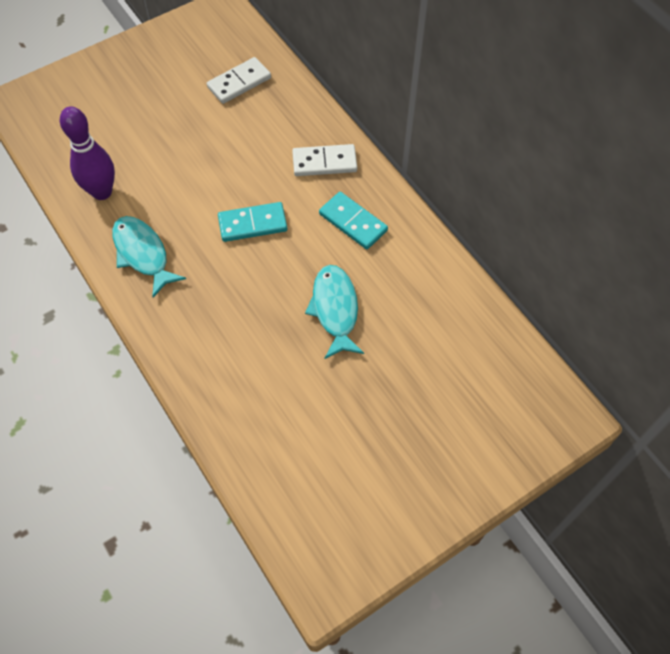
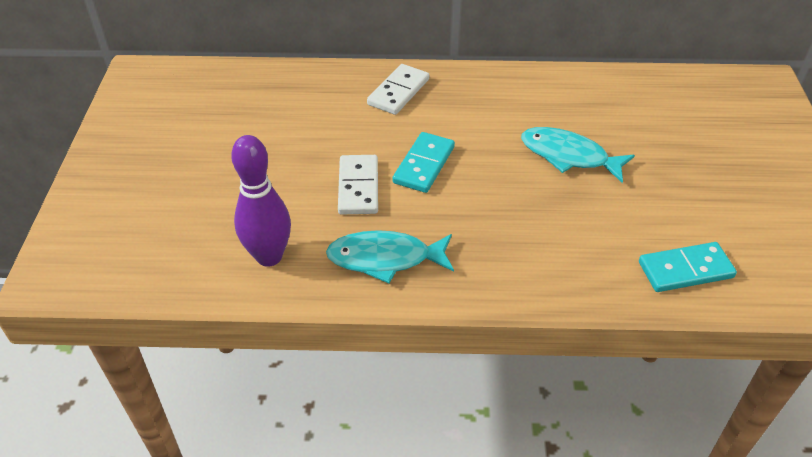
camera: 55 degrees left, 15 degrees down
(239, 82) = (244, 101): white domino -> white domino (358, 187)
(353, 222) = (482, 105): turquoise domino -> turquoise domino (685, 270)

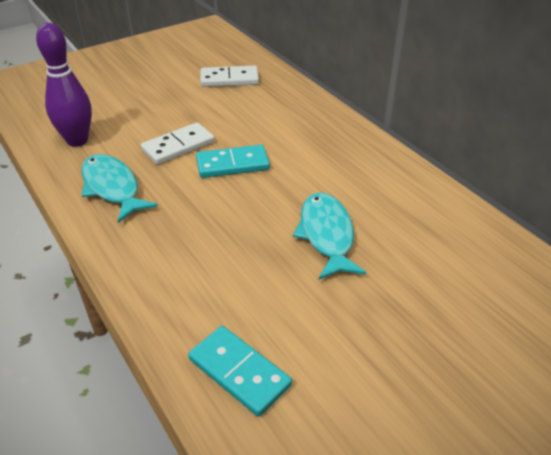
camera: 55 degrees right, 5 degrees down
(398, 92) = (305, 120): white domino -> white domino (229, 79)

